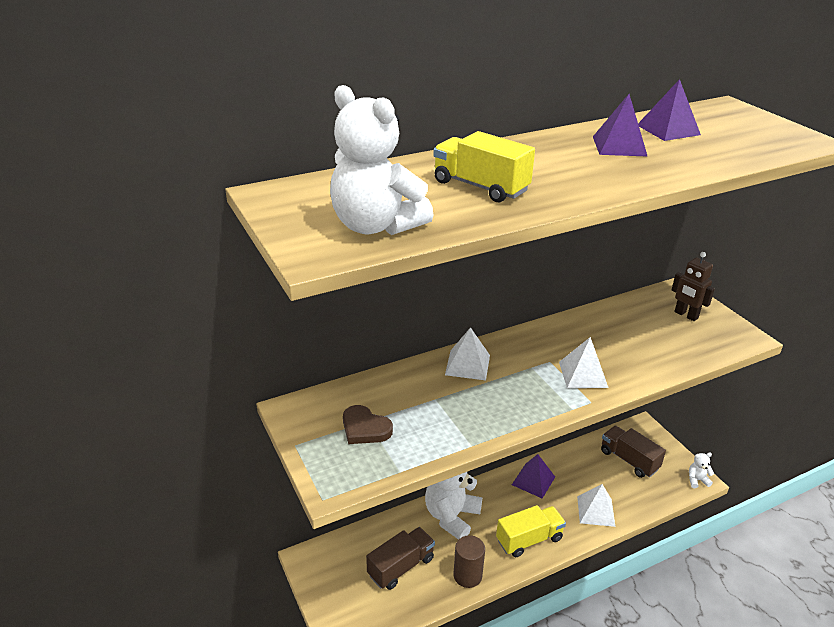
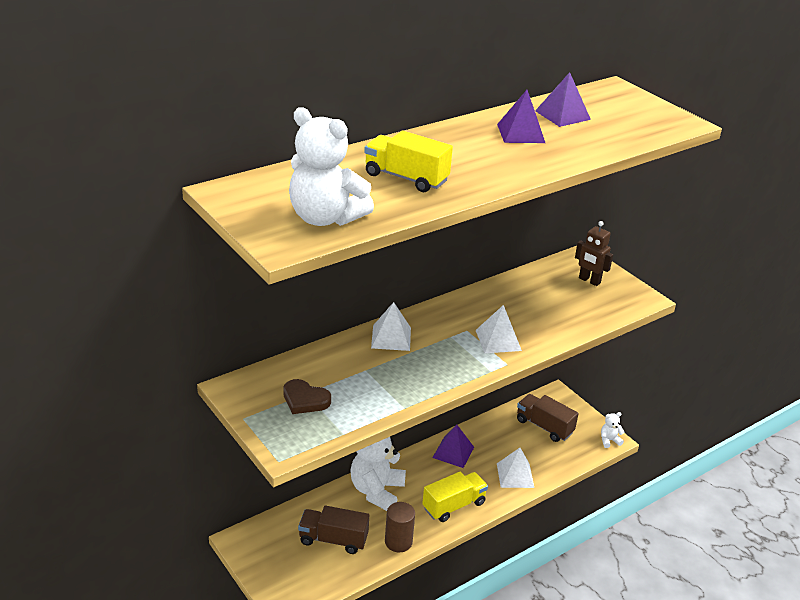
camera: 10 degrees left, 0 degrees up
(401, 567) = (333, 540): brown truck -> brown truck turned 120 degrees counterclockwise

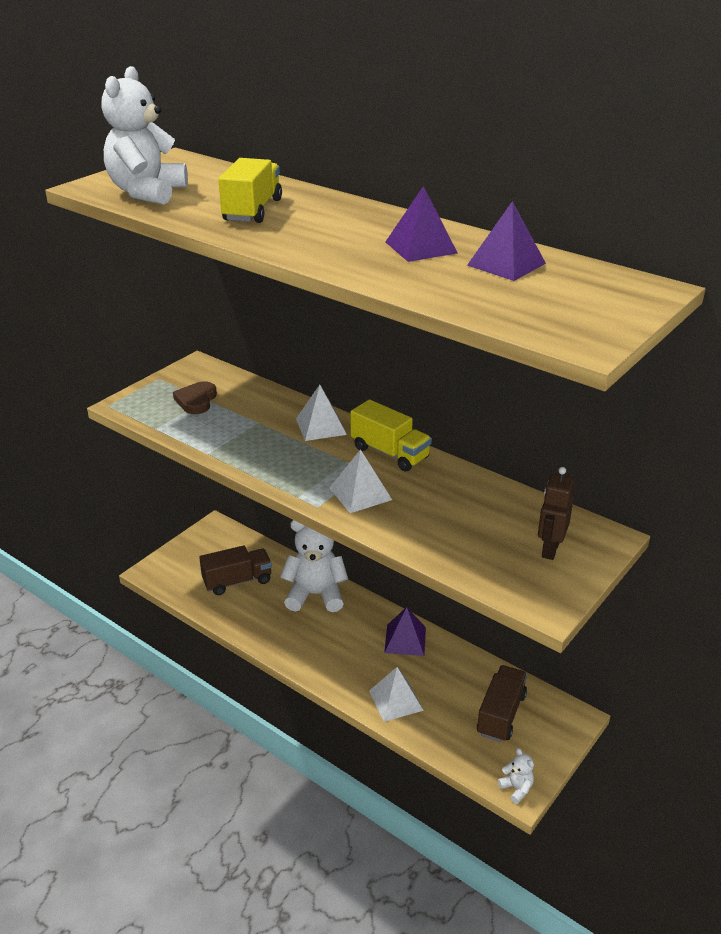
camera: 75 degrees right, 0 degrees up
(333, 540) = (237, 581): brown truck -> brown truck turned 75 degrees clockwise
(398, 542) = (251, 625): brown cylinder -> none
(454, 505) = (321, 656): yellow truck -> yellow truck (390, 453)

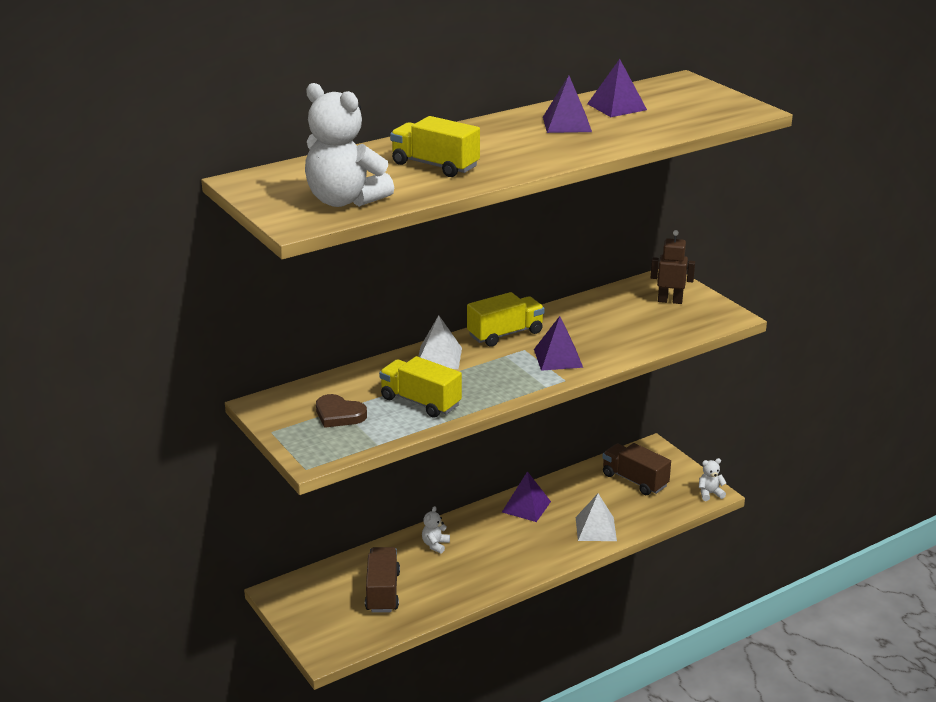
camera: 70 degrees left, 5 degrees down
(235, 434) = (420, 402): none -> yellow truck
(315, 595) = (435, 545): white teddy bear -> white teddy bear, size x0.44
(360, 493) = (558, 358): white pyramid -> purple pyramid
(550, 549) = (670, 301): brown robot -> brown robot turned 150 degrees clockwise

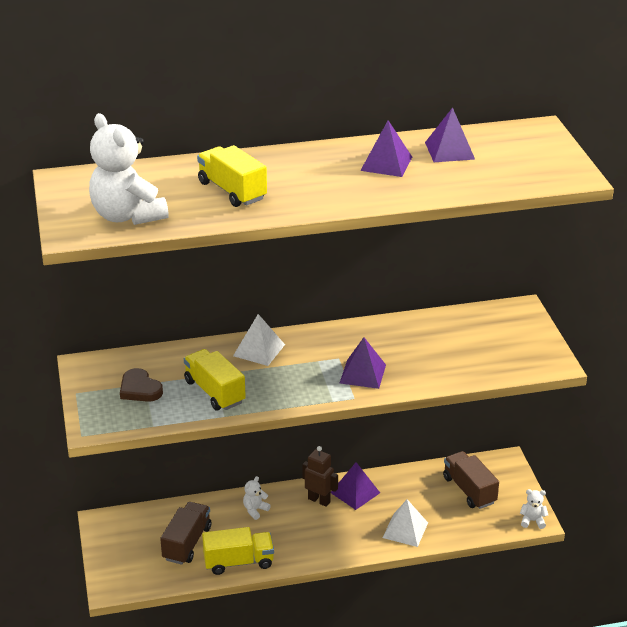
camera: 20 degrees right, 5 degrees up
(505, 334) = (332, 338): yellow truck -> yellow truck (238, 562)
(670, 301) = (507, 334): brown robot -> brown robot (319, 500)

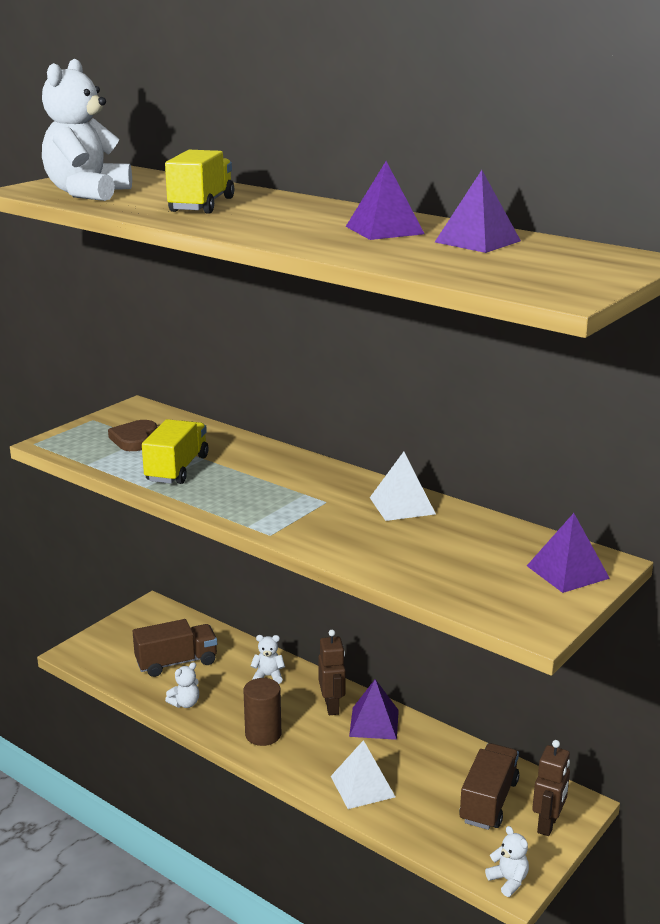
camera: 50 degrees right, 10 degrees down
(238, 562) = (185, 703): yellow truck -> white teddy bear
(259, 350) = (275, 462): white pyramid -> white pyramid (402, 505)
(312, 544) = (263, 734): none -> brown cylinder
(363, 373) = (319, 523): purple pyramid -> purple pyramid (567, 572)
(509, 481) = (548, 824): none -> brown robot

